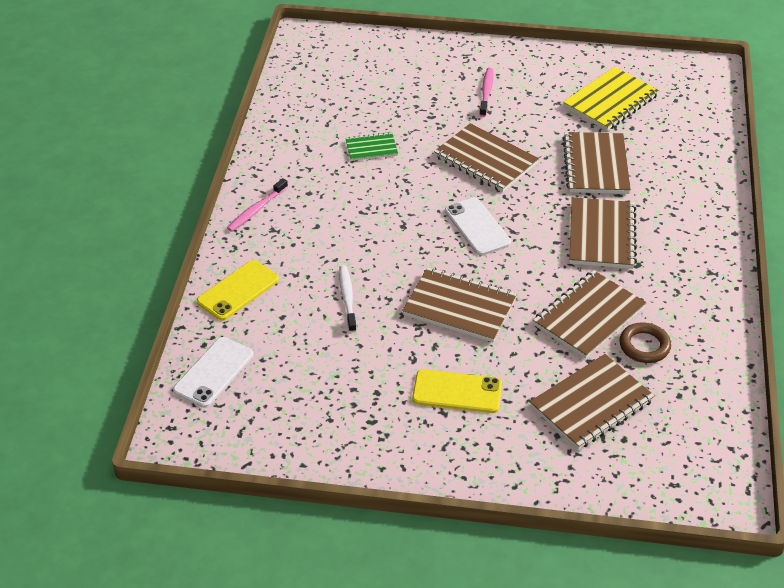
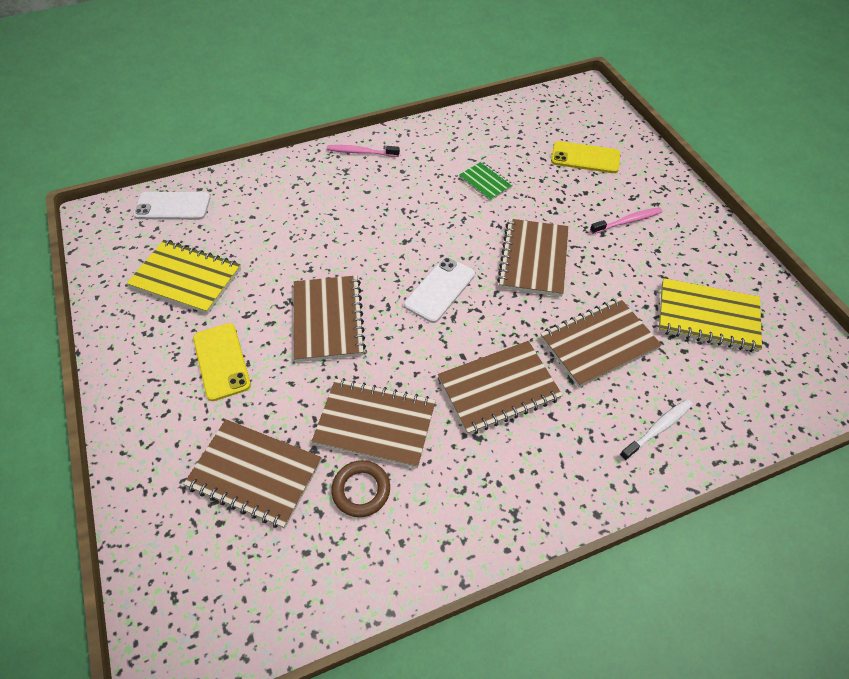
camera: 60 degrees right, 10 degrees up
(238, 290) = (266, 181): yellow phone -> yellow phone (585, 158)
(331, 389) = (186, 278): none -> yellow notebook
(347, 298) = (295, 244): white toothbrush -> white toothbrush (657, 429)

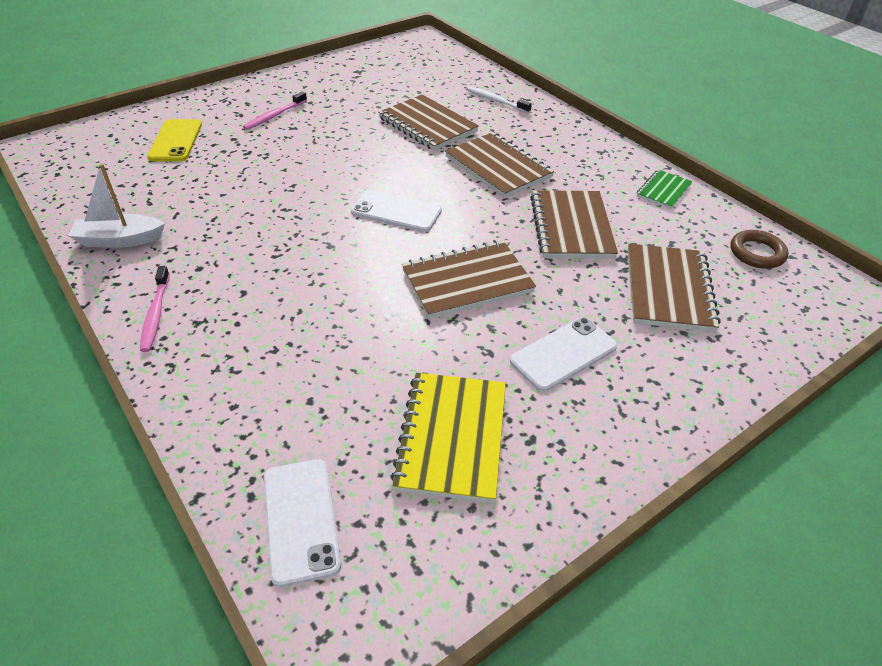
camera: 105 degrees left, 10 degrees down
(221, 361) = (563, 354): yellow phone -> white phone
(361, 490) = (636, 224): brown ring -> brown ring (757, 253)
(447, 134) = (120, 240): none -> white boat
(485, 182) = (220, 200): green notebook -> green notebook (663, 191)
(533, 259) = (337, 161): brown notebook -> none
(627, 221) = (274, 116): pink toothbrush -> pink toothbrush turned 105 degrees counterclockwise
(707, 317) = (380, 82): yellow notebook -> none

